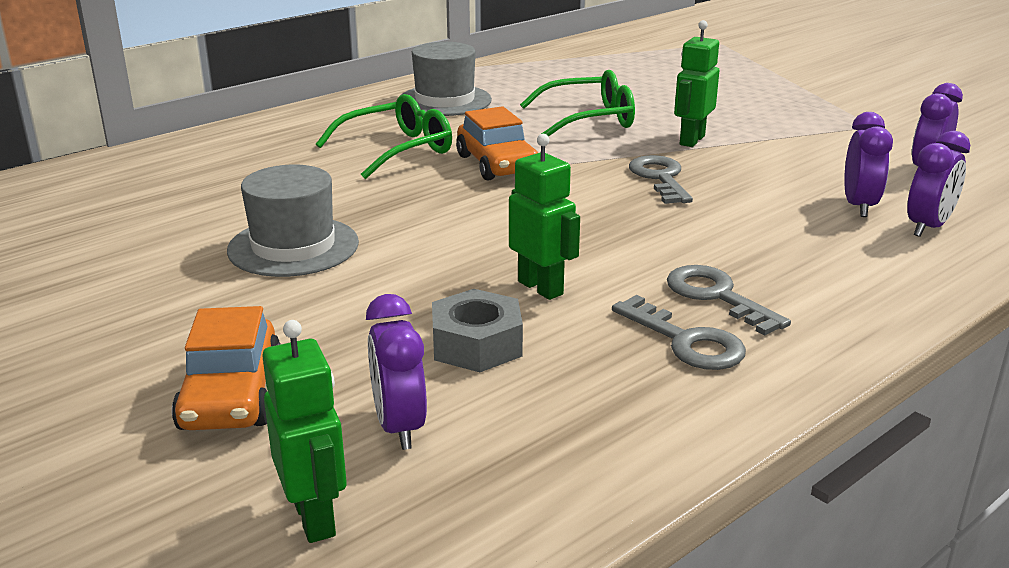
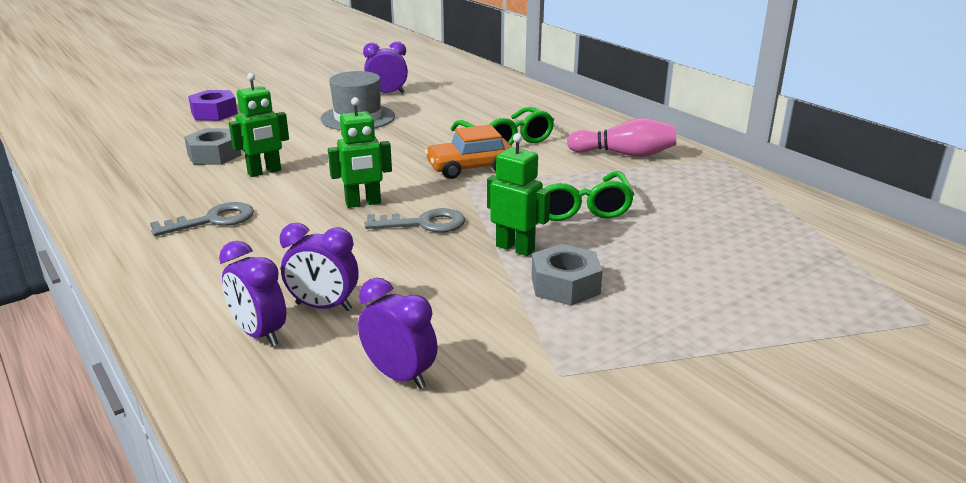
camera: 95 degrees right, 0 degrees up
(231, 395) = (214, 113): orange car -> purple nut
(315, 517) = (114, 128): green robot -> green robot (363, 203)
(399, 426) = (159, 140): purple clock -> purple clock (387, 93)
(444, 100) = (624, 154): grey hat -> pink bowling pin
(686, 341) = (169, 205): grey key -> none
(746, 124) = (565, 285): none -> grey nut

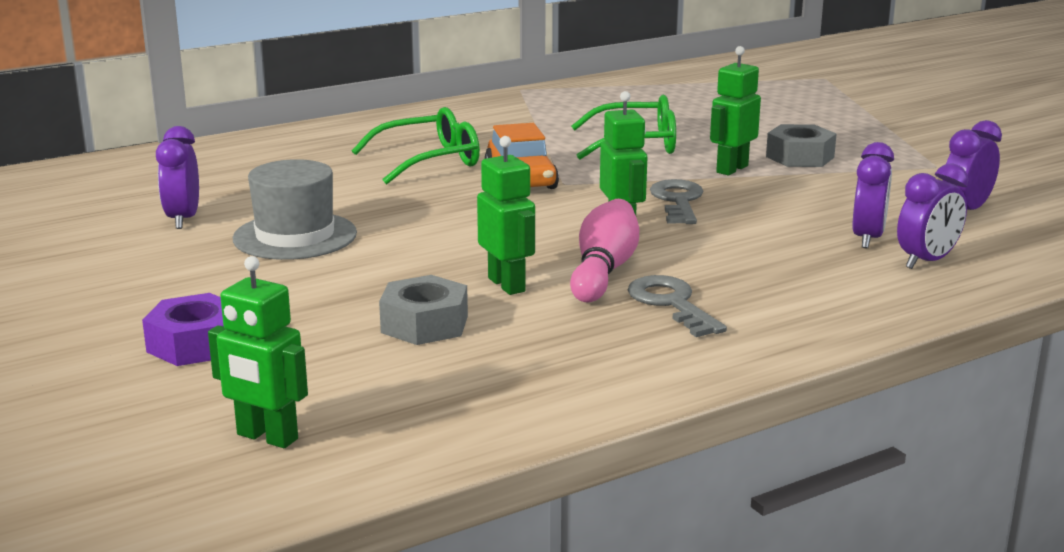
camera: 85 degrees left, 5 degrees down
(104, 134) = (267, 437): none -> green robot
(624, 154) = (498, 119): pink bowling pin -> pink bowling pin (604, 271)

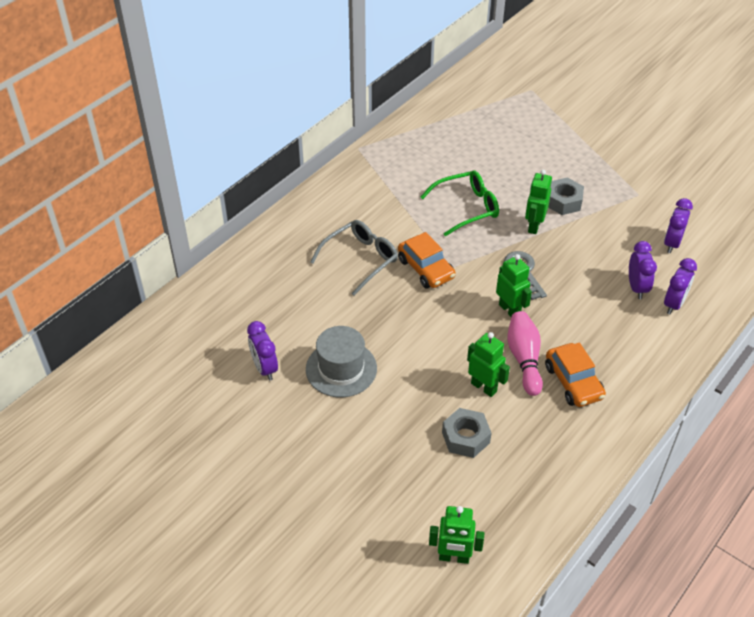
camera: 20 degrees left, 25 degrees up
(195, 344) = (364, 491): purple nut -> none
(428, 161) = (360, 260): green glasses -> grey glasses
(671, 304) = (573, 382): grey key -> orange car

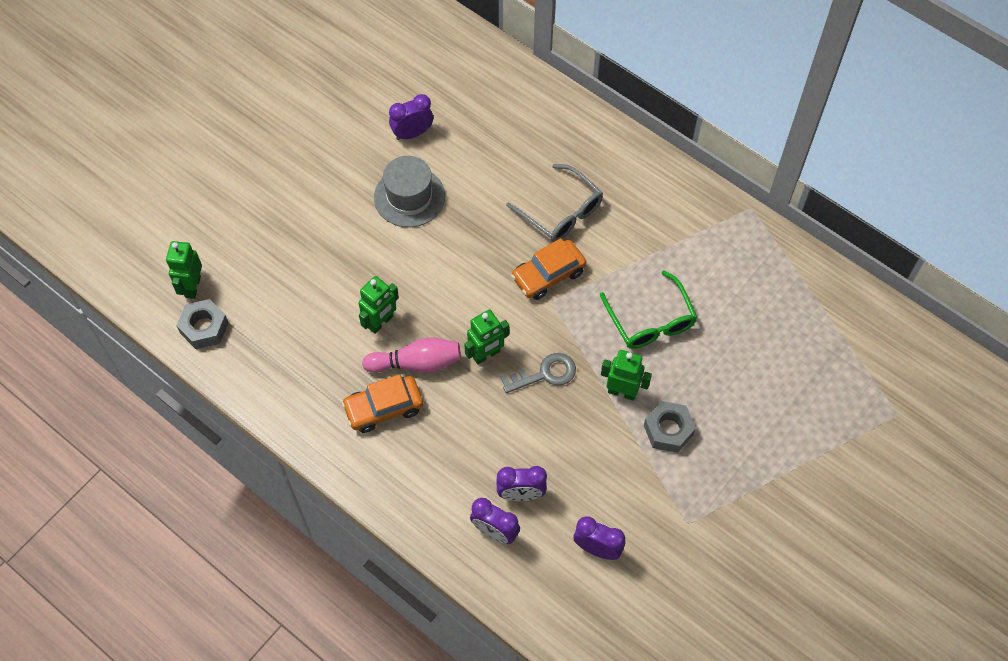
camera: 90 degrees right, 15 degrees up
(465, 437) = (320, 302): grey nut -> grey nut (204, 328)

